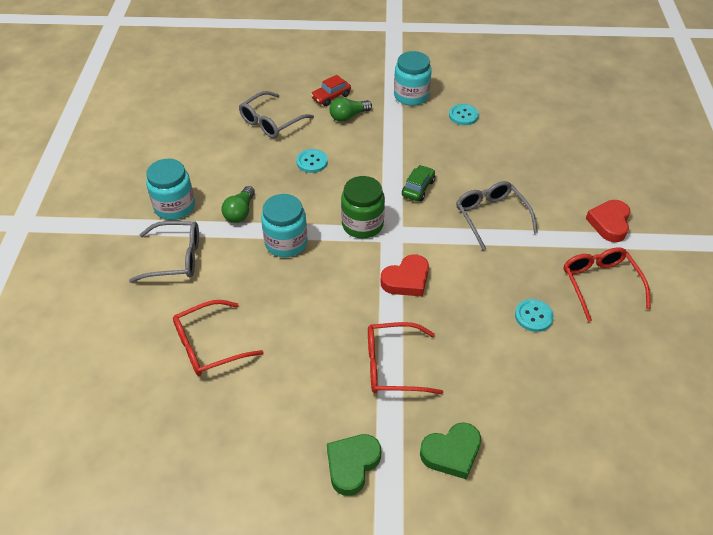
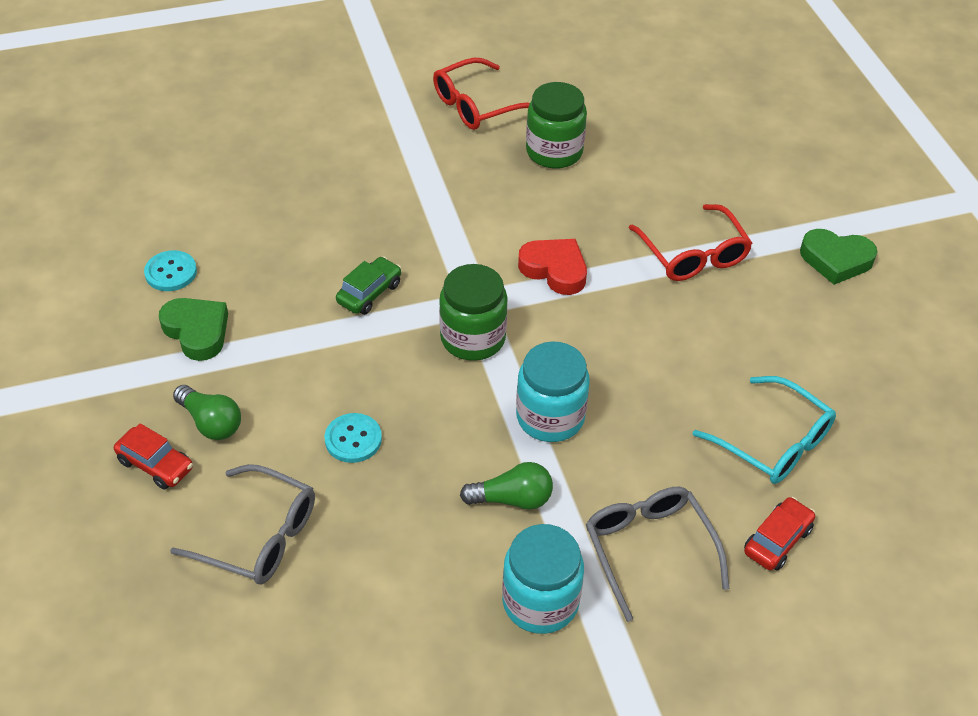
camera: 110 degrees left, 0 degrees up
(143, 318) = (777, 540): none -> red car
(209, 345) = (773, 442): red glasses -> turquoise glasses
(411, 96) = (128, 349): turquoise jar -> none
(418, 188) = (369, 293): green car -> green car turned 120 degrees clockwise
(451, 453) = (770, 189): green heart -> green heart (197, 331)
(491, 217) = (399, 208): grey glasses -> none
(533, 316) = (554, 152): turquoise button -> green jar
(609, 223) = (367, 104): red heart -> none

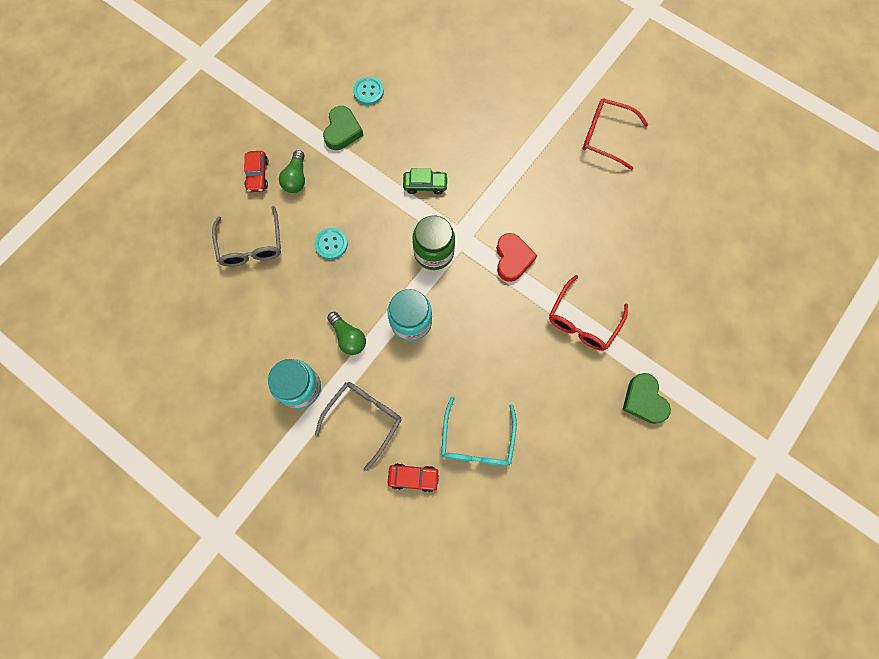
camera: 55 degrees right, 25 degrees up
(554, 152) = (603, 200): green jar -> none

